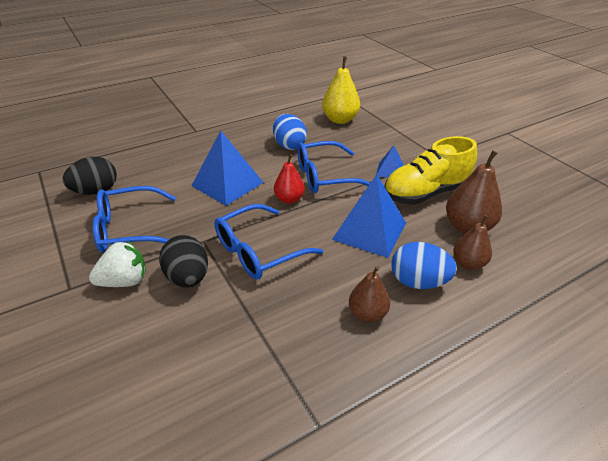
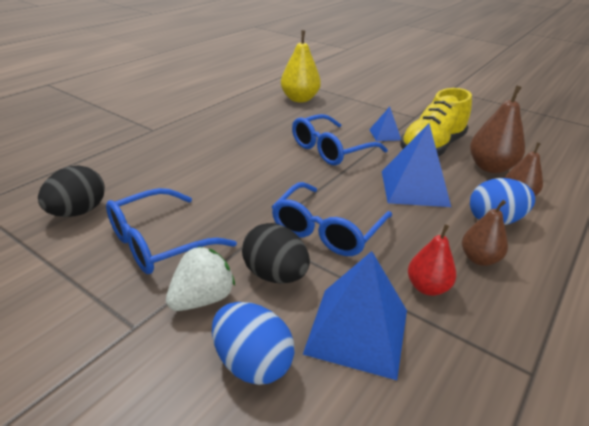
camera: 25 degrees left, 5 degrees down
(227, 184) = (236, 174): blue pyramid -> blue pyramid (357, 331)
(289, 145) = (270, 128): blue egg -> blue egg (252, 363)
(289, 199) = (314, 176): red pear -> red pear (427, 287)

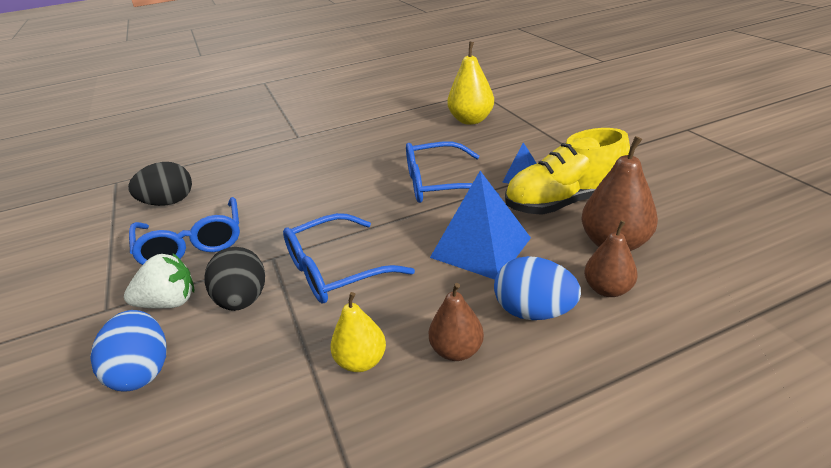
camera: 35 degrees right, 0 degrees up
(159, 242) = (192, 244): blue glasses -> blue glasses turned 105 degrees counterclockwise
(357, 331) = (248, 378): blue pyramid -> none
(427, 287) = (361, 361): red pear -> yellow pear

